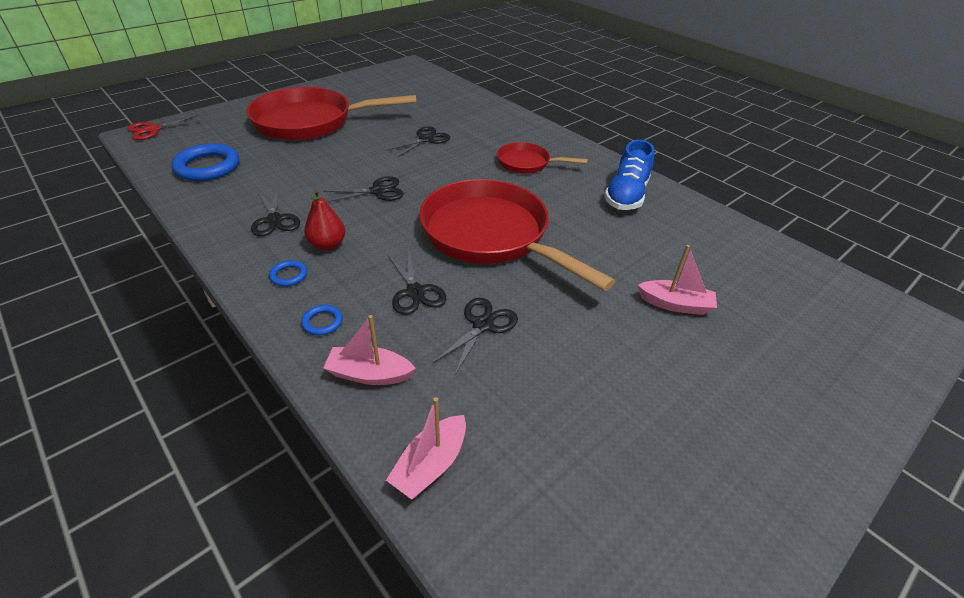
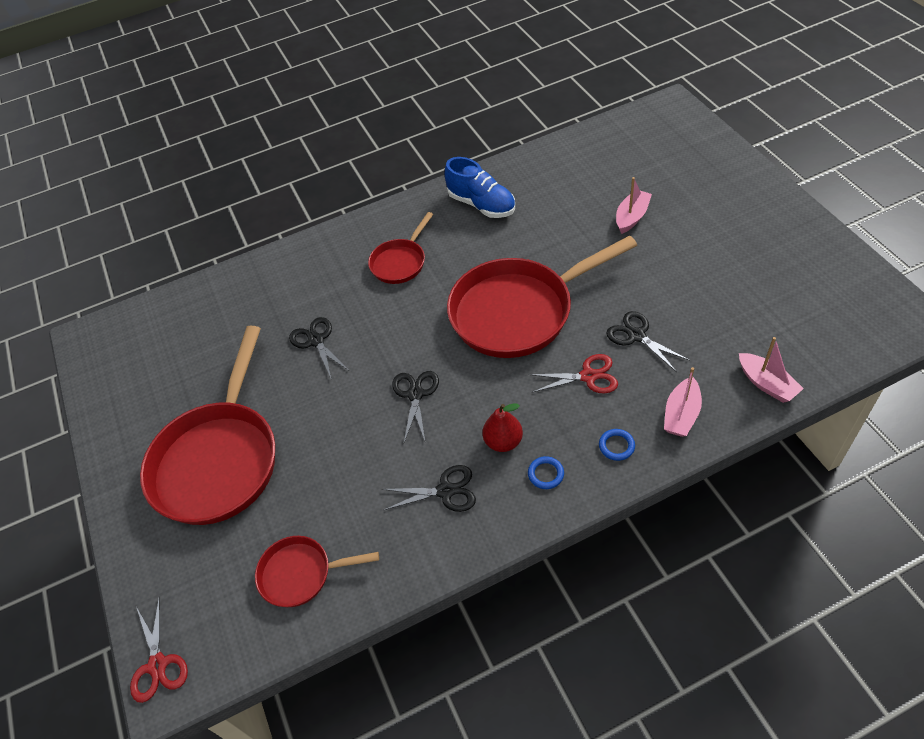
camera: 65 degrees left, 10 degrees up
(208, 167) = (301, 574): blue ring -> red pan
(415, 292) = (588, 376): black scissors -> red scissors

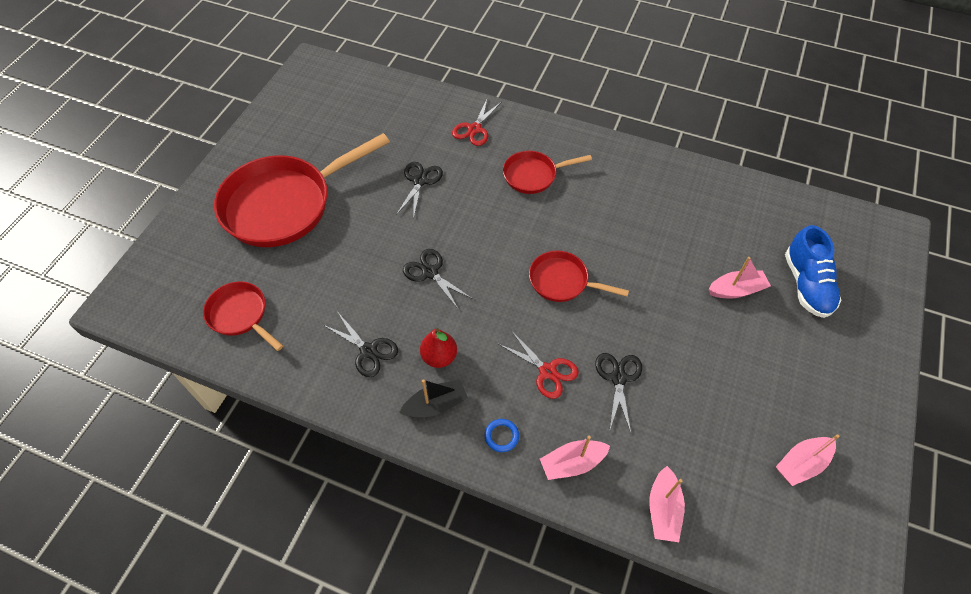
camera: 40 degrees right, 5 degrees up
(157, 665) = (126, 289): red scissors -> red scissors (474, 129)
(415, 394) = (430, 272): black scissors -> black scissors turned 90 degrees counterclockwise
(481, 204) = (639, 182): blue shoe -> blue shoe (806, 284)
(518, 311) = (562, 281): red pan -> red pan, size x0.50
(545, 474) = (435, 405): blue ring -> black boat
(798, 280) = (801, 464): none -> pink boat

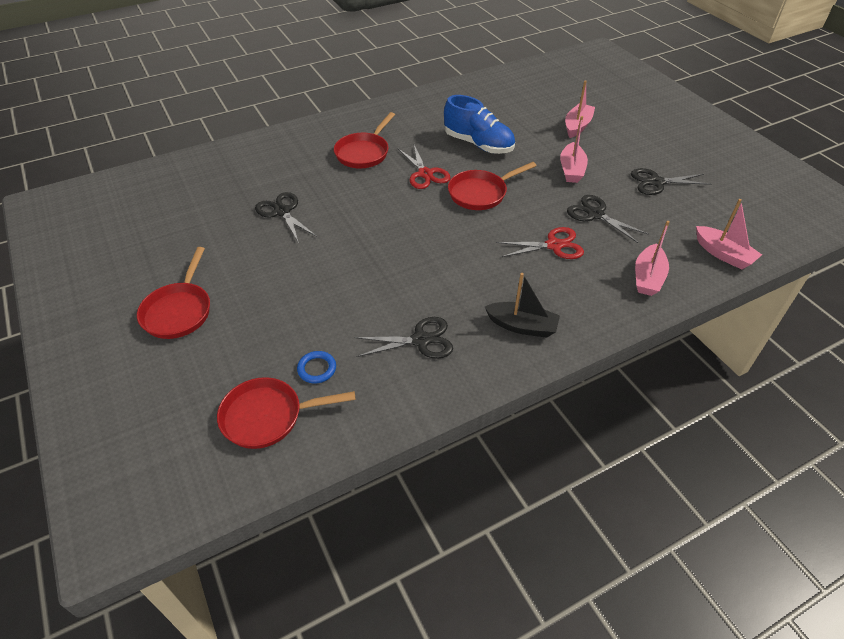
camera: 50 degrees left, 10 degrees down
(284, 204) = (179, 311): red pan -> red pan, size x0.50
(430, 272) = (384, 257): black scissors -> black scissors (656, 182)
(435, 405) = (522, 326): black boat -> black boat turned 90 degrees clockwise
(439, 357) = (476, 298): red pear -> none
(474, 129) = (274, 155): red scissors -> red scissors (425, 174)
(501, 436) = (589, 303): blue ring -> blue ring (317, 369)
(801, 464) = (735, 176): pink boat -> pink boat (571, 170)
(806, 284) = (603, 99): blue shoe -> blue shoe (478, 144)

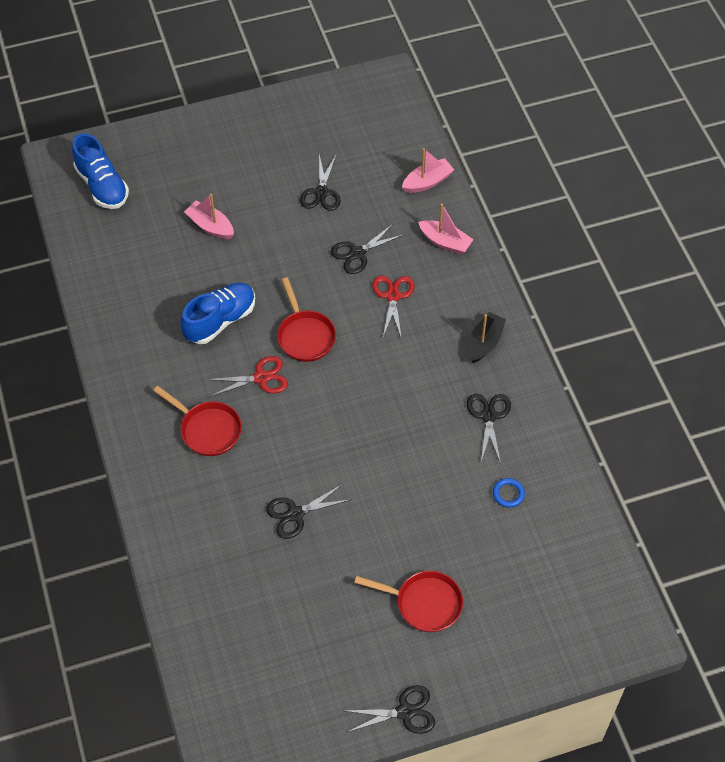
camera: 80 degrees left, 10 degrees up
(57, 310) = (405, 712): none -> black scissors
(268, 416) = (551, 531): red pan -> none
(571, 170) = (285, 252): pink boat -> none
(586, 72) = (102, 186): none -> blue shoe

